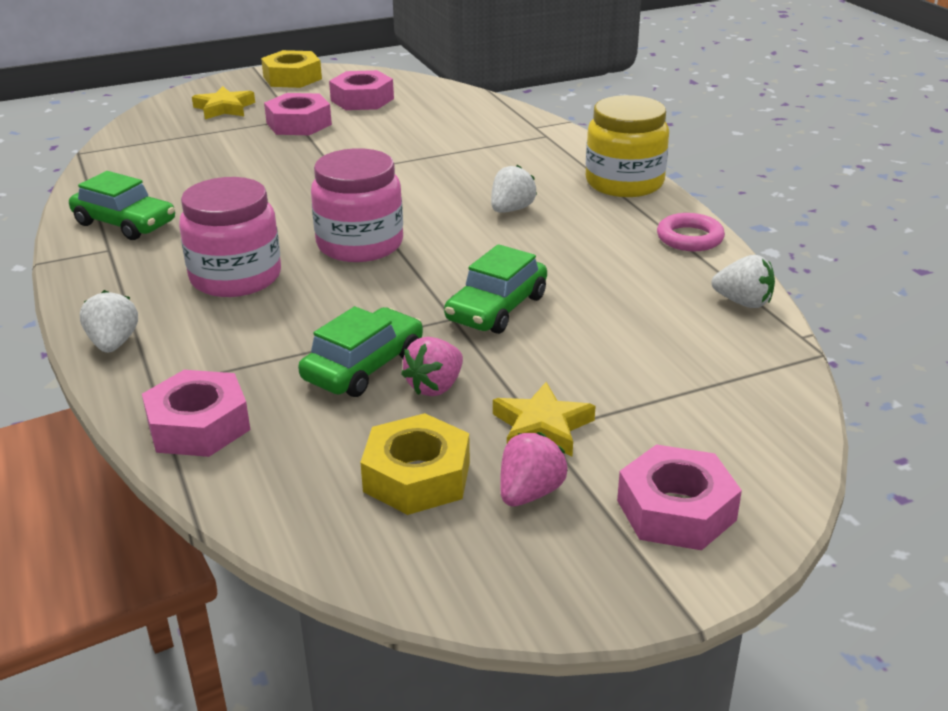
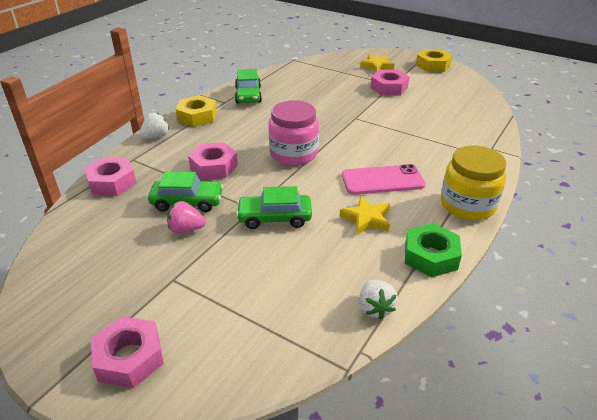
camera: 55 degrees right, 5 degrees up
(236, 277) = (231, 138): pink jar -> none
(362, 99) = (439, 90): pink nut -> pink nut (214, 167)
(417, 476) = (109, 255): yellow nut -> yellow nut (197, 116)
(511, 210) = (382, 180): white strawberry -> pink phone
(529, 493) = (115, 296): pink strawberry -> none
(542, 427) = (175, 278): yellow star -> yellow star (366, 219)
(690, 238) = (430, 256): pink ring -> green nut

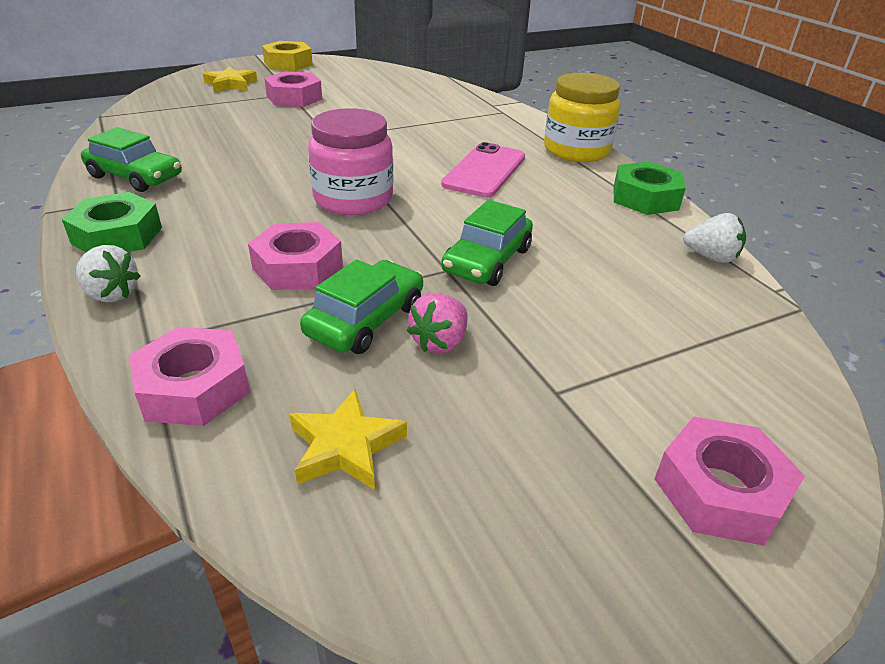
camera: 60 degrees left, 0 degrees up
(156, 137) = (111, 294): white strawberry -> white strawberry turned 135 degrees clockwise
(197, 116) = (117, 235): yellow nut -> green nut
(366, 219) = (549, 205): yellow star -> yellow star (345, 446)

